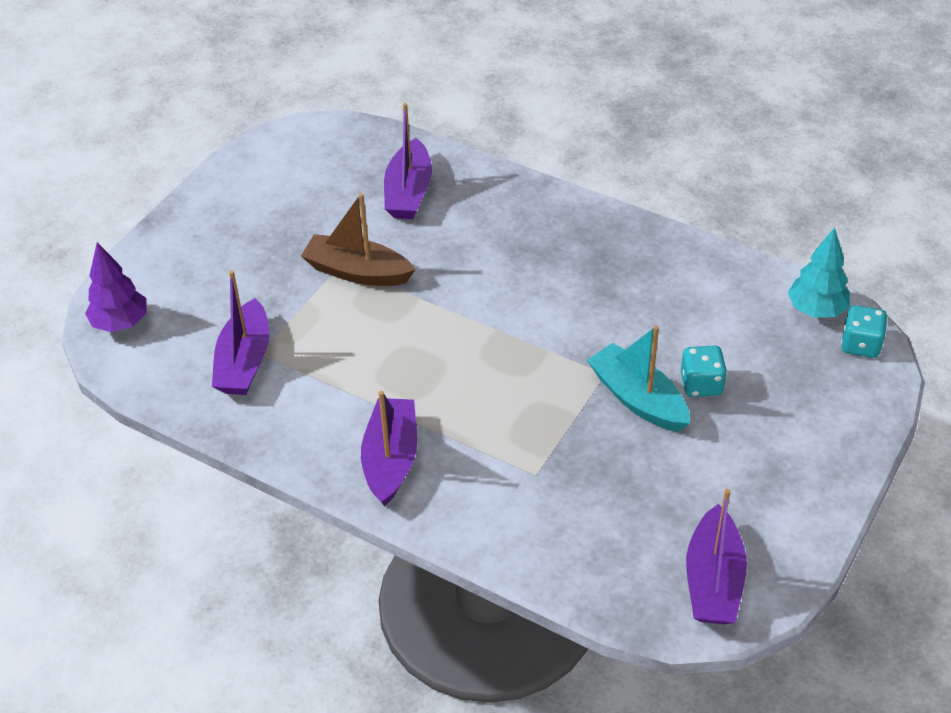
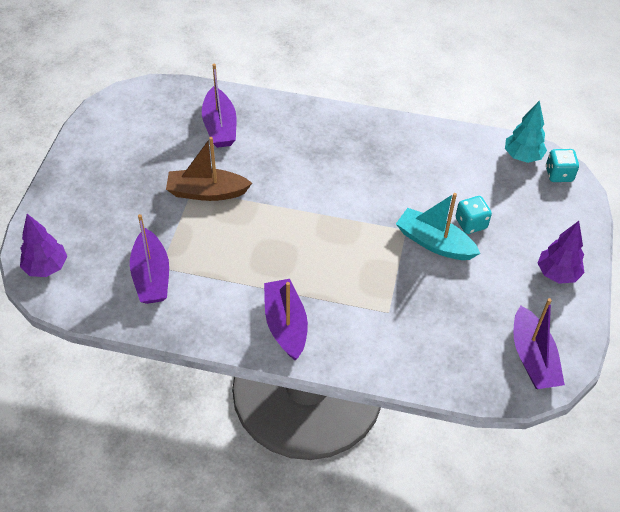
camera: 20 degrees left, 5 degrees up
(799, 478) = (557, 274): none -> purple tree

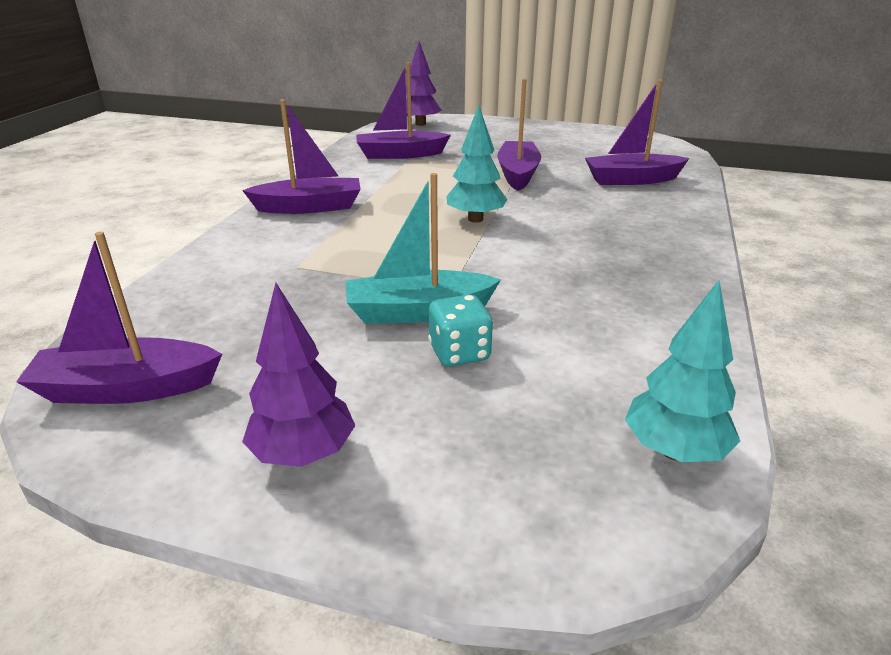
camera: 95 degrees right, 20 degrees down
(207, 192) = (518, 174): brown boat -> purple boat
(302, 218) = (475, 219): none -> turquoise tree
(434, 243) = (418, 311): turquoise boat -> turquoise boat turned 135 degrees counterclockwise
(559, 174) = (627, 513): turquoise dice -> none

